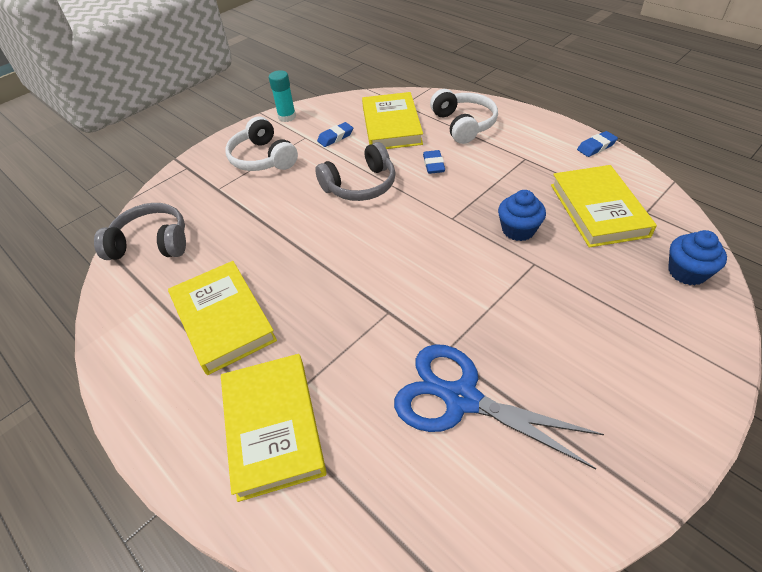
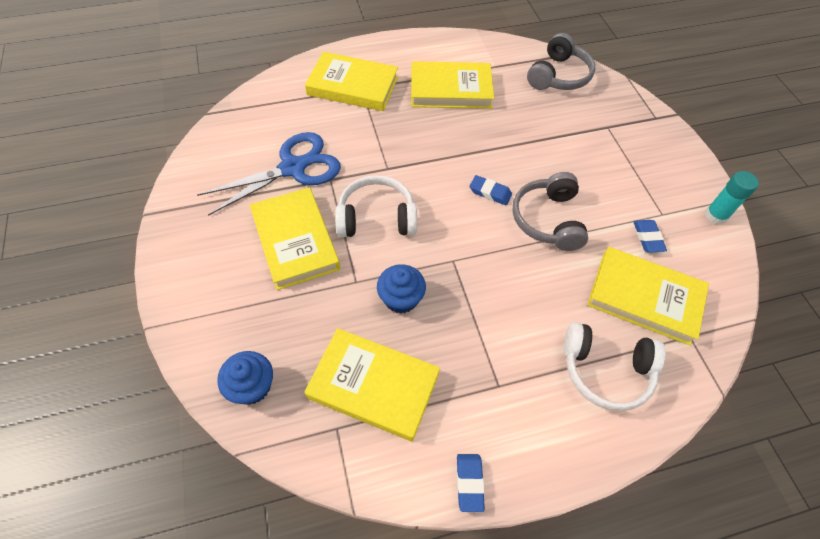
camera: 115 degrees right, 10 degrees up
(262, 158) = (640, 169): white headphones -> white headphones (376, 217)
(433, 165) = (543, 293): blue eraser -> blue eraser (490, 192)
(544, 331) = (295, 241): none -> yellow book

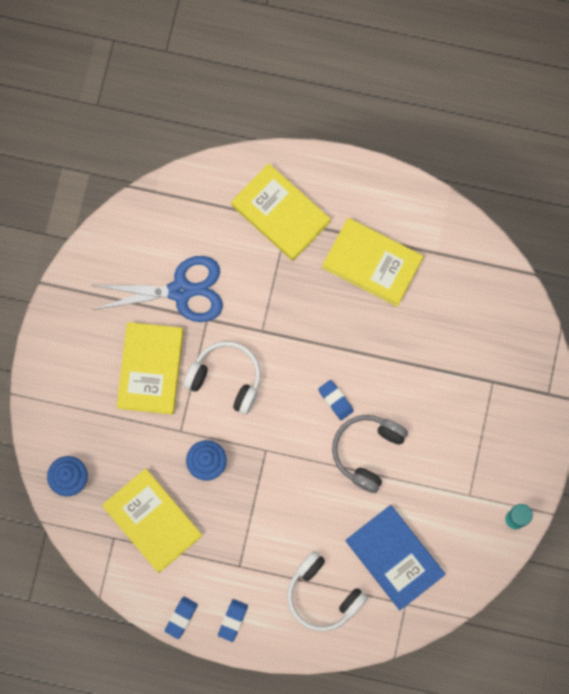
camera: 30 degrees right, 20 degrees up
(558, 76) = (491, 296): grey headphones -> none
(644, 298) = (395, 557): yellow book -> blue book
(648, 238) = (438, 510): blue eraser -> blue eraser (233, 620)

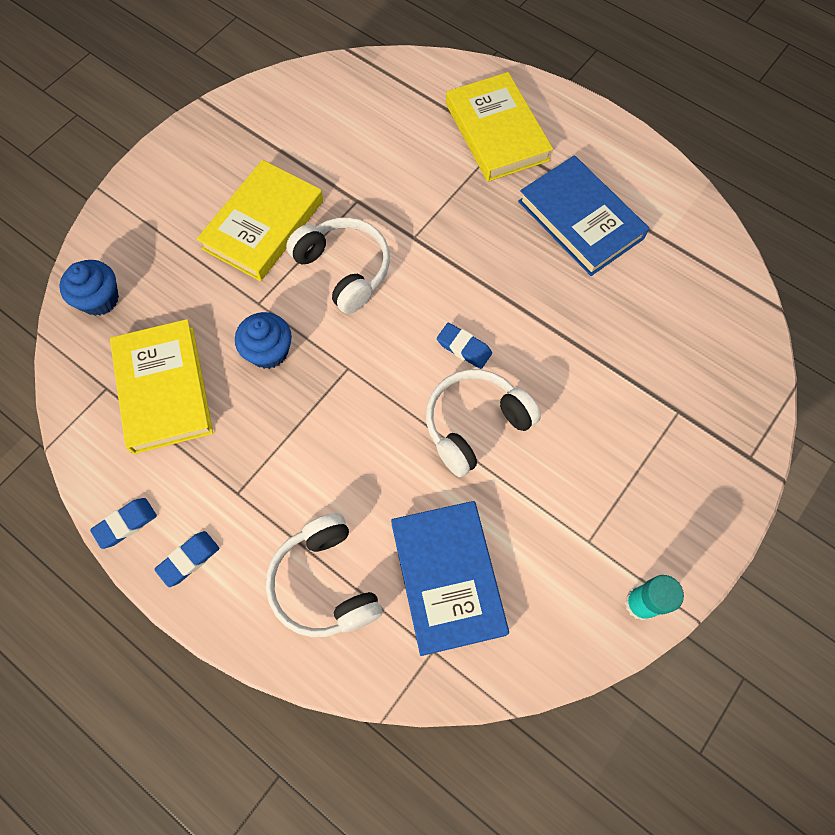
camera: 25 degrees right, 10 degrees down
(180, 291) = (343, 162): blue scissors -> none
(335, 400) = (464, 348): blue eraser -> blue eraser turned 45 degrees counterclockwise
(367, 451) = (475, 424): grey headphones -> white headphones
(372, 263) = (580, 219): yellow book -> blue book

